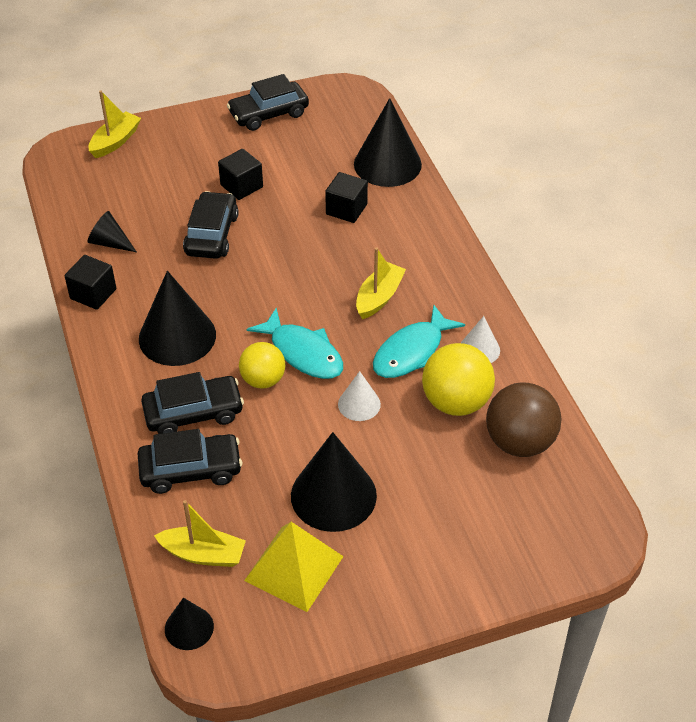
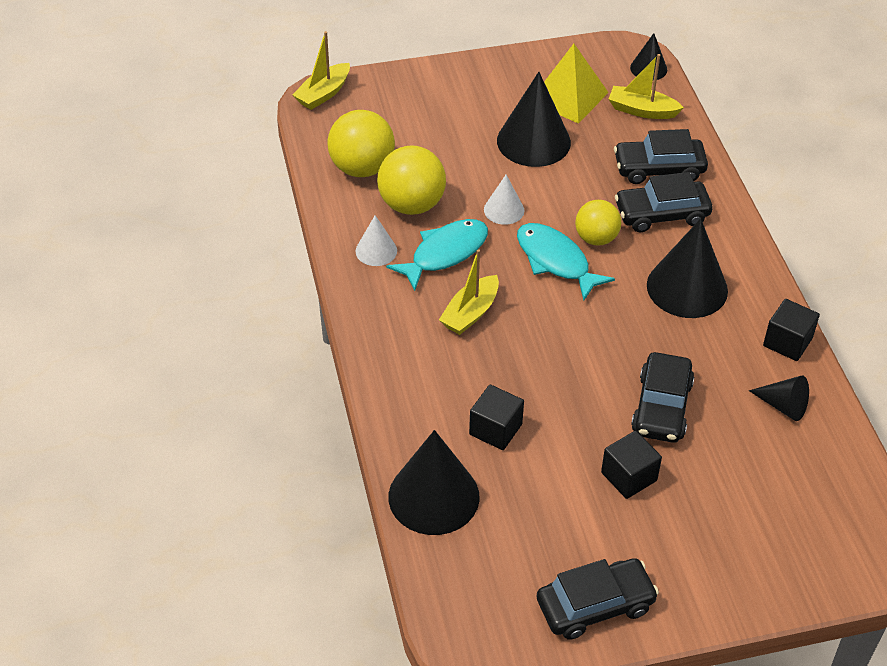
camera: 175 degrees left, 0 degrees up
(115, 141) = (812, 570): yellow boat -> yellow boat (323, 94)
(519, 442) = (362, 168): brown ball -> yellow ball

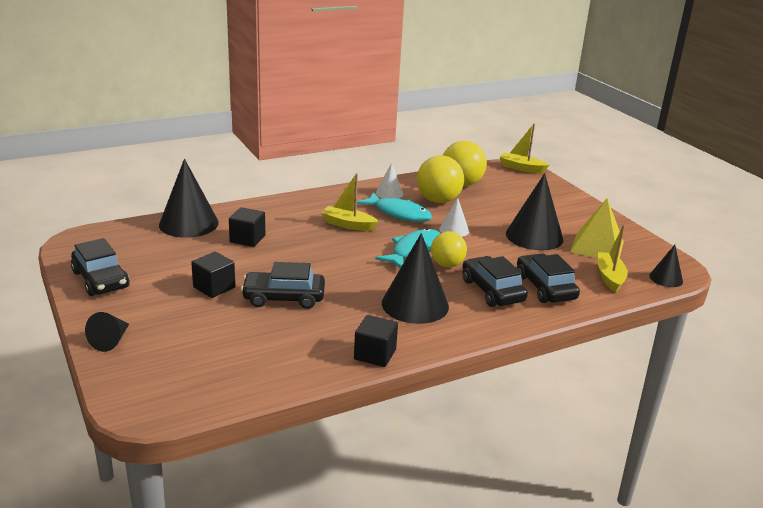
camera: 75 degrees right, 20 degrees down
(783, 406) = (300, 353): black cone -> black cone (111, 341)

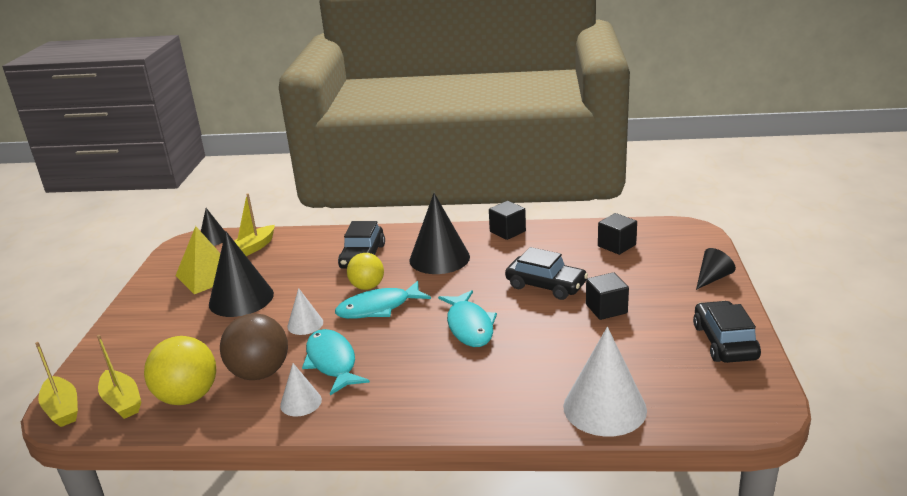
camera: 145 degrees left, 0 degrees up
(188, 223) = (604, 408): black cone -> white cone
(247, 239) = (541, 363): black cube -> black cube (616, 245)
(324, 252) = (469, 326): none -> turquoise fish
(348, 225) = (409, 358): yellow boat -> yellow boat (122, 402)
(438, 200) = (260, 373): yellow ball -> brown ball
(545, 287) = (317, 251): black car -> none

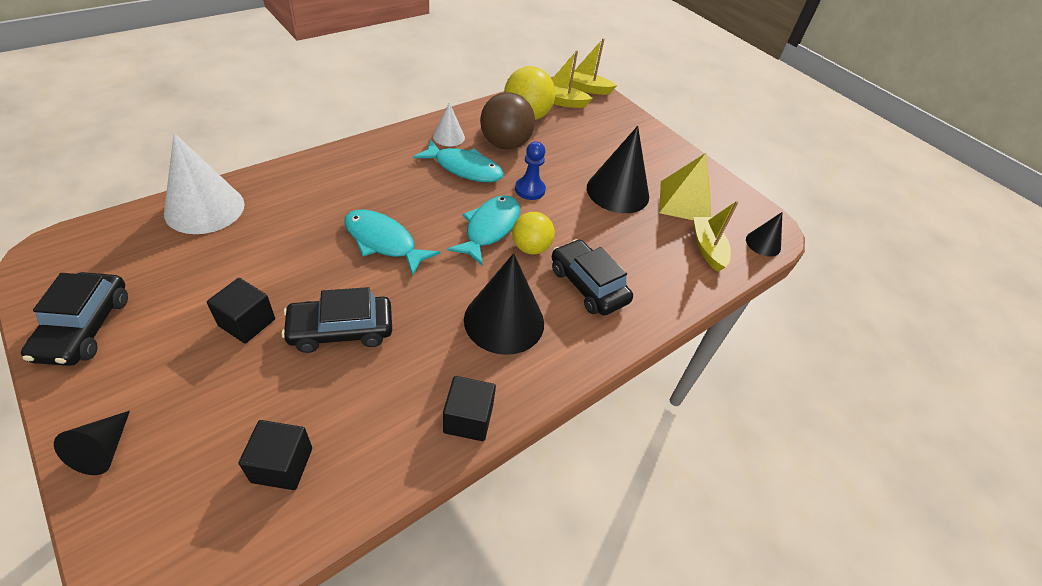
camera: 130 degrees right, 20 degrees up
(305, 324) = (530, 189): white cone -> blue pawn
(724, 342) = (84, 327): black car -> black car turned 45 degrees clockwise

